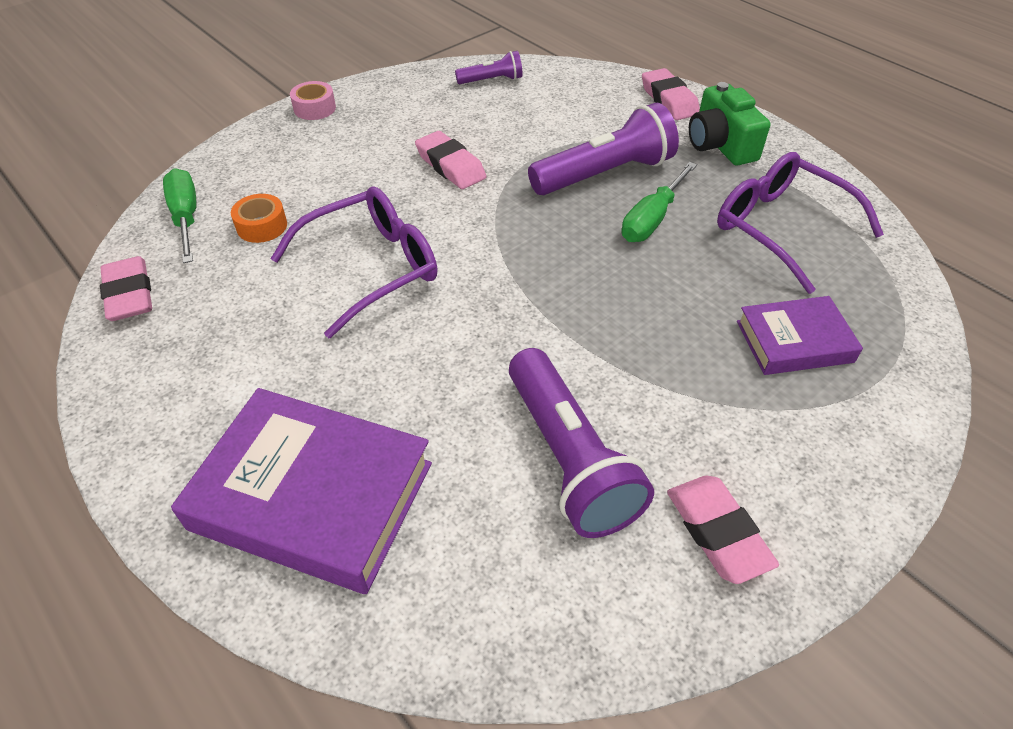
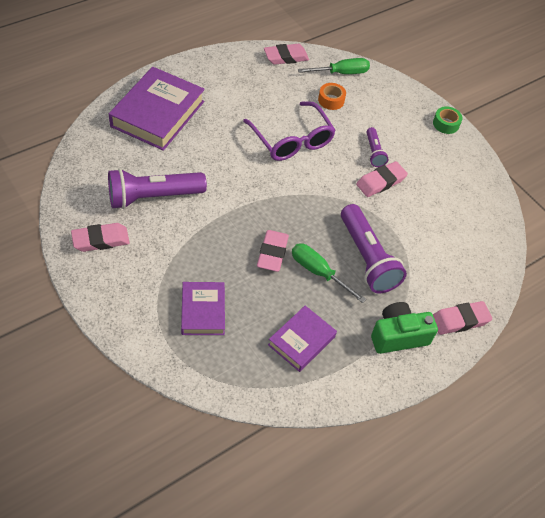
camera: 90 degrees right, 5 degrees up
(314, 108) = (446, 124): pink tape -> green tape
(492, 80) = (484, 217): purple flashlight -> purple flashlight (374, 152)
(638, 270) = (272, 253): none -> pink eraser
(781, 228) = (301, 341): purple glasses -> purple book

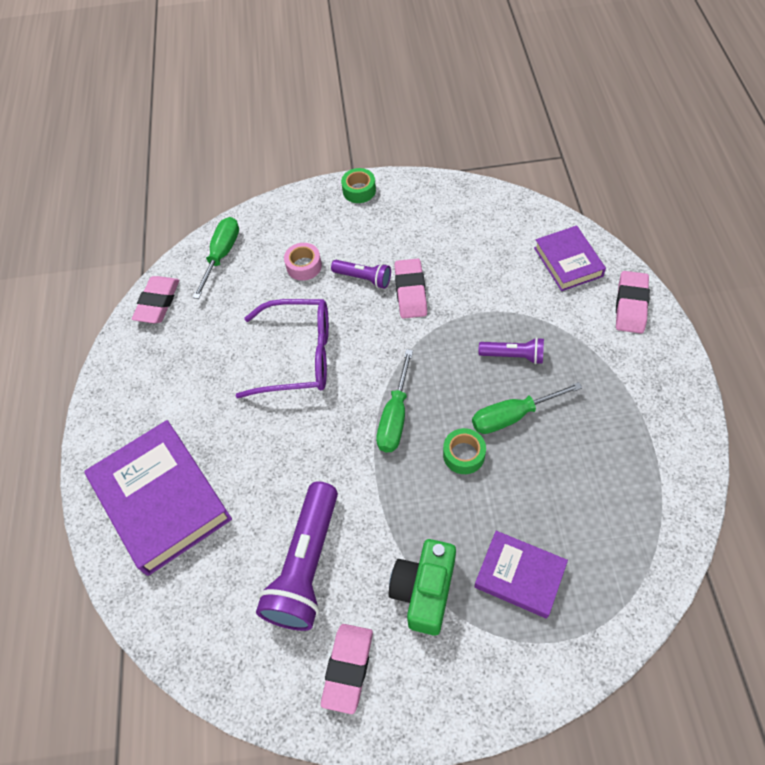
camera: 50 degrees left, 5 degrees up
(272, 253) = (464, 455): pink eraser -> green tape
(278, 206) = (395, 417): none -> green screwdriver
(301, 341) = (603, 478): purple book -> purple book (568, 262)
(331, 100) = (258, 285): orange tape -> none
(362, 117) = (304, 266): none -> pink tape
(367, 258) = (513, 356): purple flashlight -> purple flashlight, size x0.52
(398, 336) = (631, 373): green camera -> green camera (424, 591)

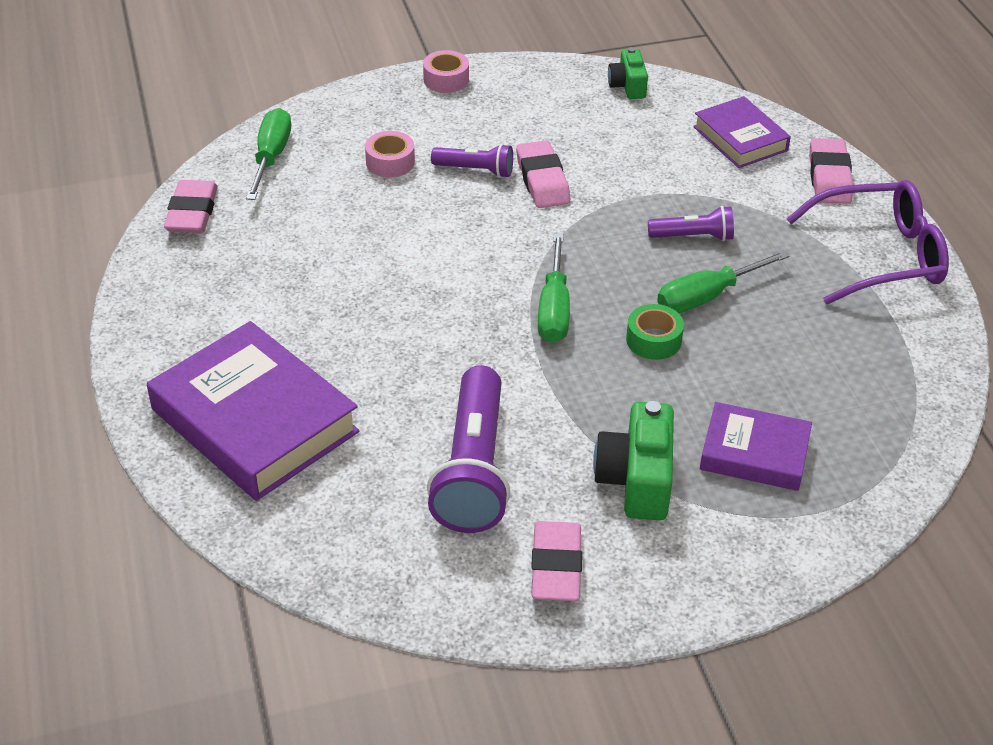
camera: 15 degrees left, 15 degrees down
(298, 356) = (407, 256): purple glasses -> purple glasses (880, 255)
(359, 190) = (446, 79): green tape -> pink tape
(492, 204) = (627, 86): none -> green camera

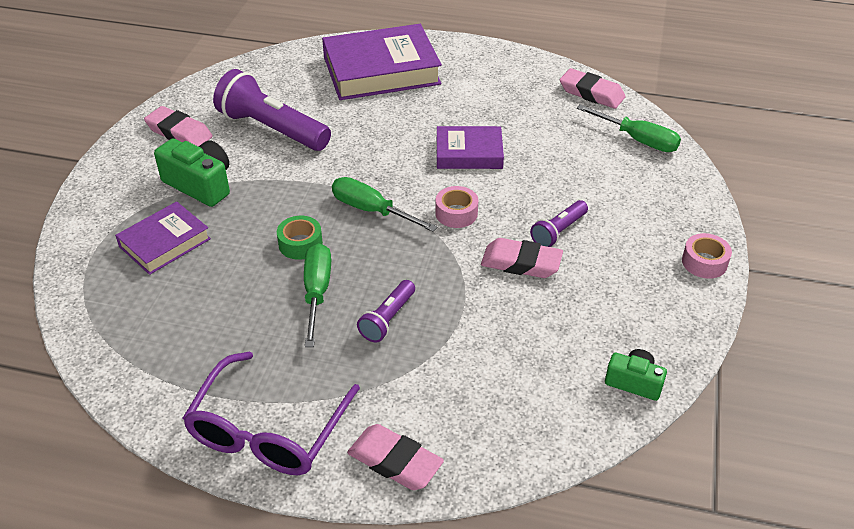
camera: 120 degrees right, 0 degrees up
(390, 162) = (597, 192): pink tape -> pink tape (456, 213)
(740, 138) = (498, 425): purple book -> purple book (469, 153)

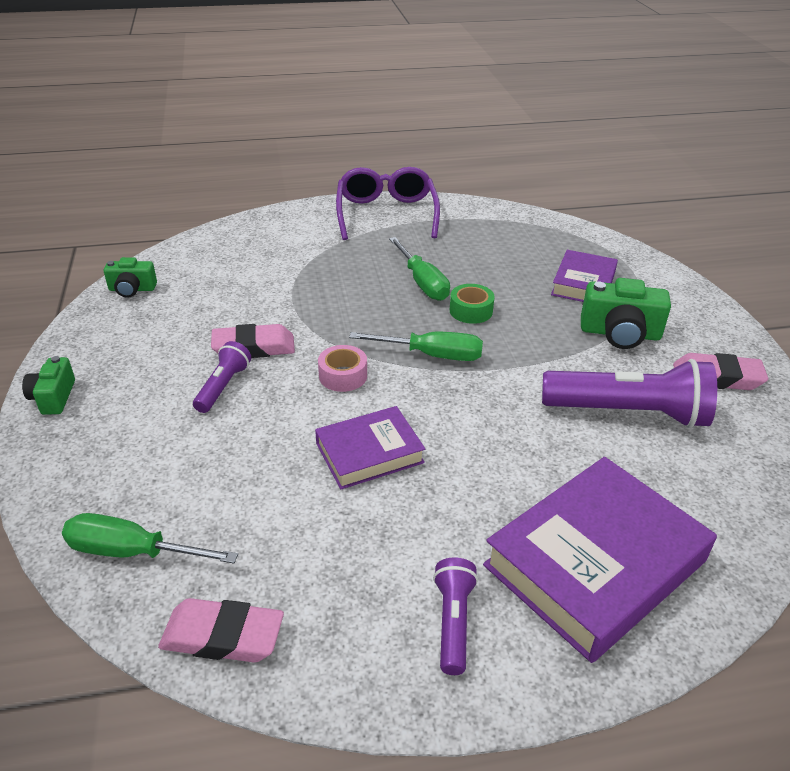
camera: 155 degrees right, 5 degrees down
(387, 319) = (351, 280): purple flashlight -> purple flashlight (453, 622)
(395, 461) = (295, 219): pink eraser -> none
(704, 262) = (53, 397): pink tape -> green camera

